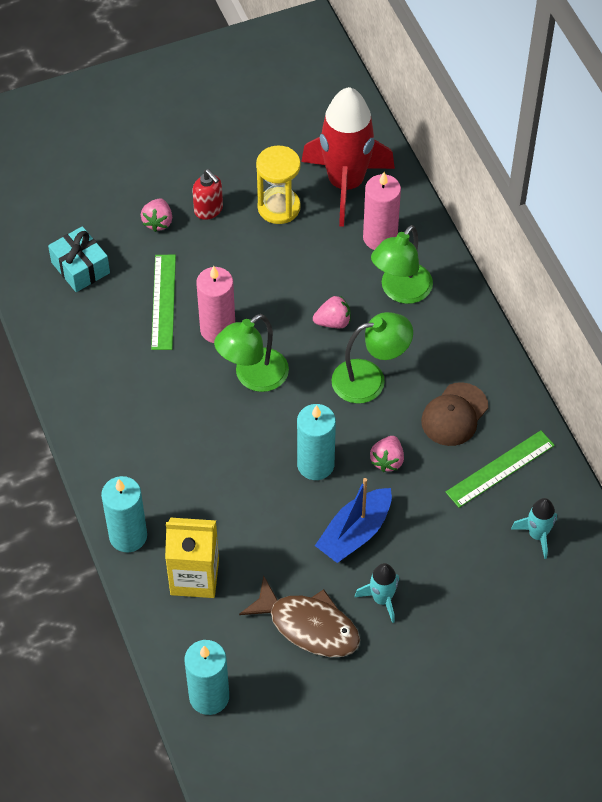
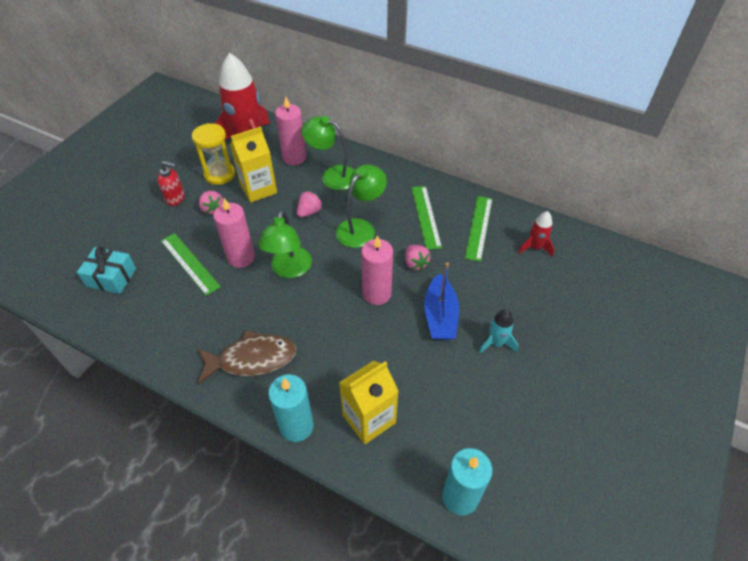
camera: 40 degrees left, 5 degrees down
(158, 222) = (146, 222): pink strawberry -> pink strawberry (212, 208)
(304, 255) = (258, 189): none -> yellow carton
(309, 626) = (472, 393): brown fish -> brown fish (252, 359)
(315, 464) = (377, 293): turquoise candle -> pink candle
(400, 291) = (332, 175): green lamp -> green lamp turned 120 degrees clockwise
(454, 415) = (425, 216): brown cap -> green ruler
(537, 535) = (535, 247): turquoise rocket -> red rocket

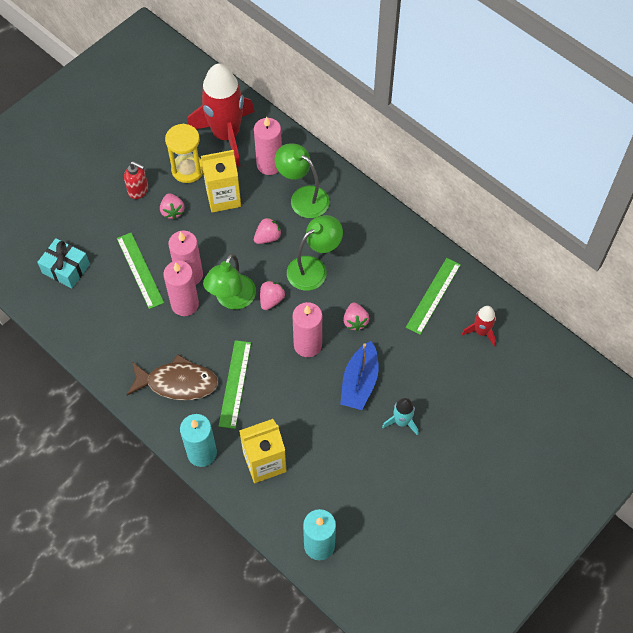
camera: 15 degrees right, 10 degrees up
(242, 283) = (185, 304): none -> pink candle
(328, 262) = (271, 300): none -> pink strawberry
(425, 216) = (383, 270): green ruler -> green ruler (235, 383)

